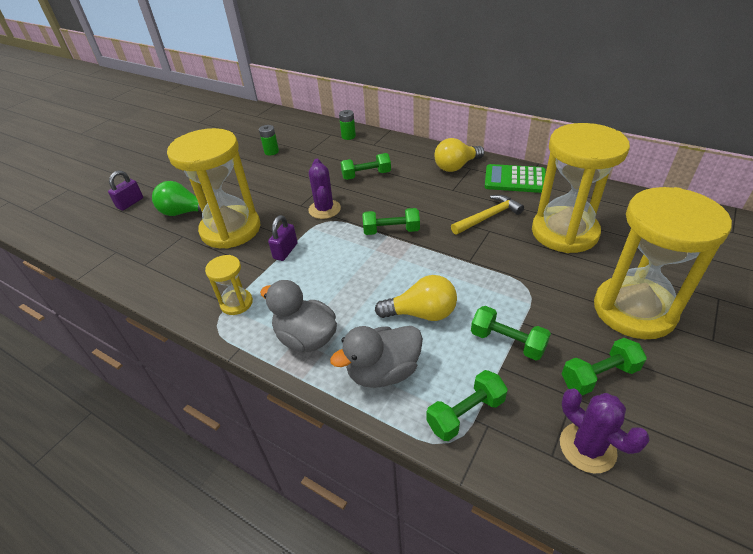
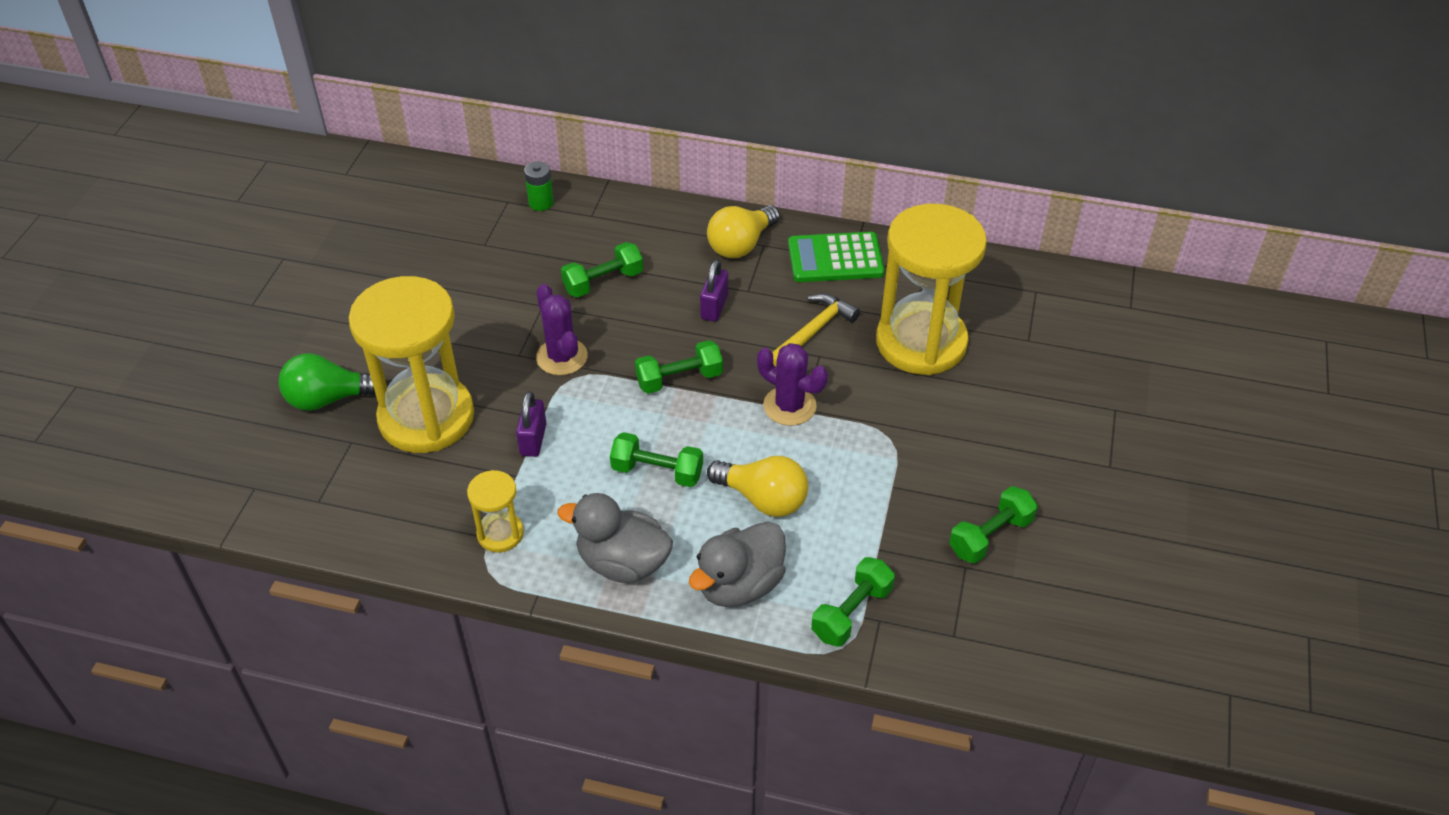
camera: 20 degrees left, 5 degrees up
(130, 203) = (218, 396): purple padlock -> purple padlock (714, 307)
(271, 151) = (417, 254): green battery -> none
(421, 313) = (763, 499): yellow light bulb -> yellow light bulb turned 45 degrees clockwise
(507, 342) = (879, 516): green dumbbell -> green dumbbell (657, 471)
(587, 447) = (988, 619): purple cactus -> purple cactus (789, 406)
(634, 310) = (1020, 444): yellow hourglass -> none

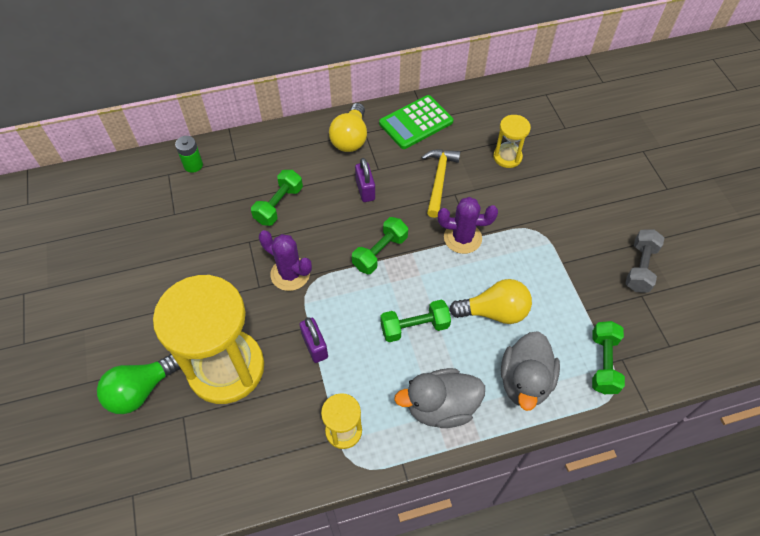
camera: 30 degrees left, 10 degrees up
(921, 342) = (507, 157): yellow hourglass -> yellow hourglass, size x0.46
(990, 536) = (640, 267): green dumbbell -> grey dumbbell

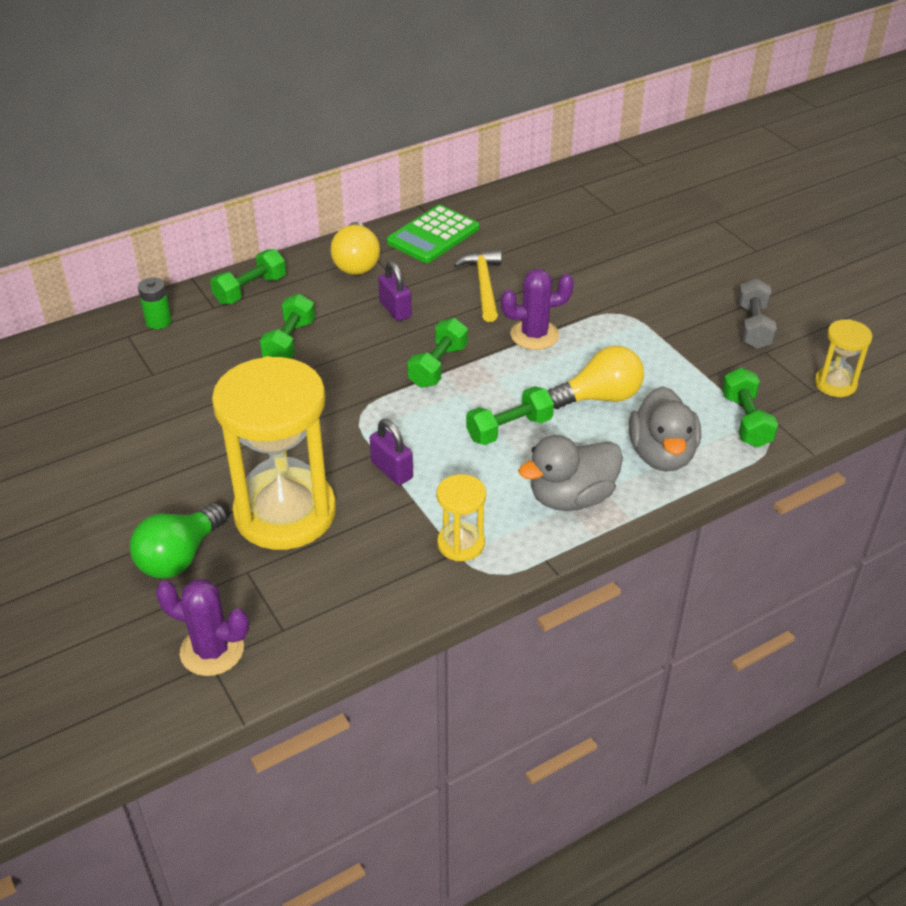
camera: 15 degrees left, 15 degrees down
(266, 149) = (250, 290): none -> green dumbbell
(290, 274) = (331, 406): purple cactus -> purple cactus (212, 650)
(507, 157) = (558, 250): yellow hourglass -> yellow hourglass (835, 384)

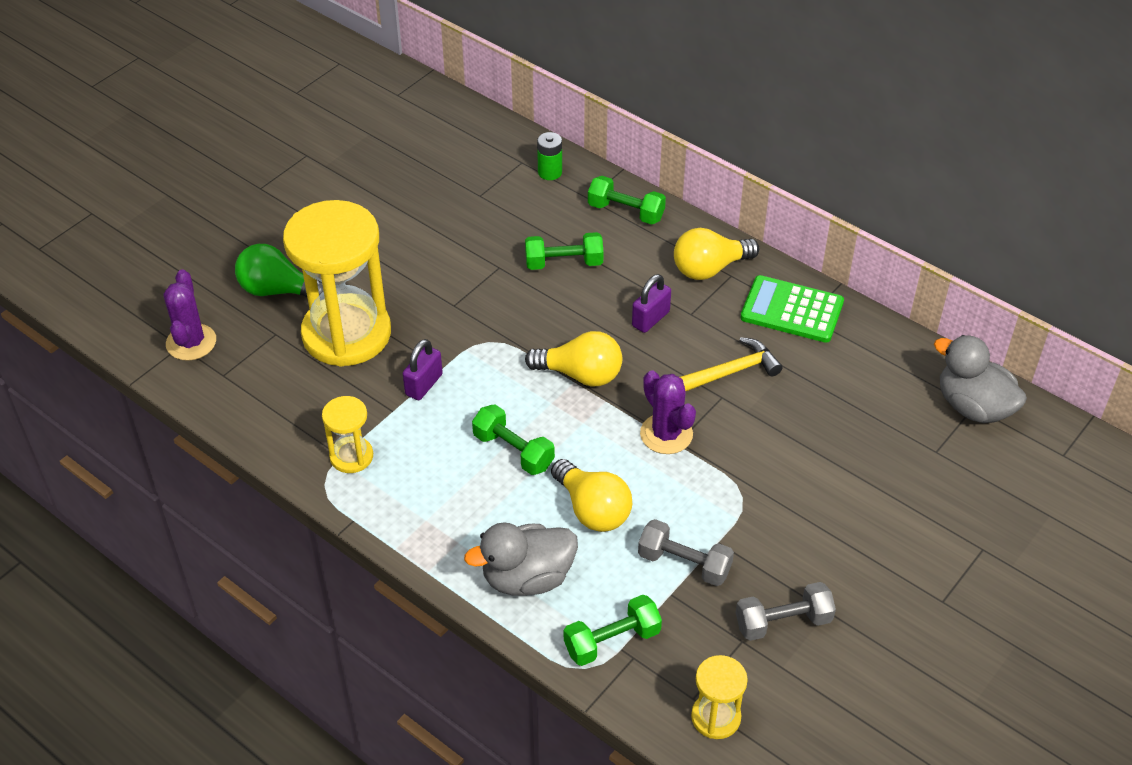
camera: 70 degrees right, 5 degrees up
(438, 366) = (580, 374): green dumbbell -> yellow light bulb
(571, 497) = (438, 520): grey duck -> grey duck (973, 407)
(678, 361) = (684, 564): none -> grey dumbbell

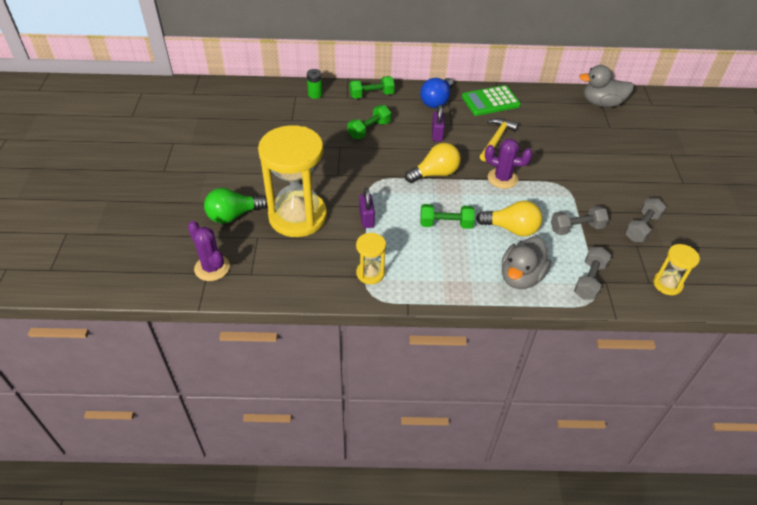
camera: 40 degrees left, 0 degrees up
(612, 641) = (589, 280): green dumbbell -> grey dumbbell
(709, 268) = (436, 101): yellow light bulb -> blue light bulb

